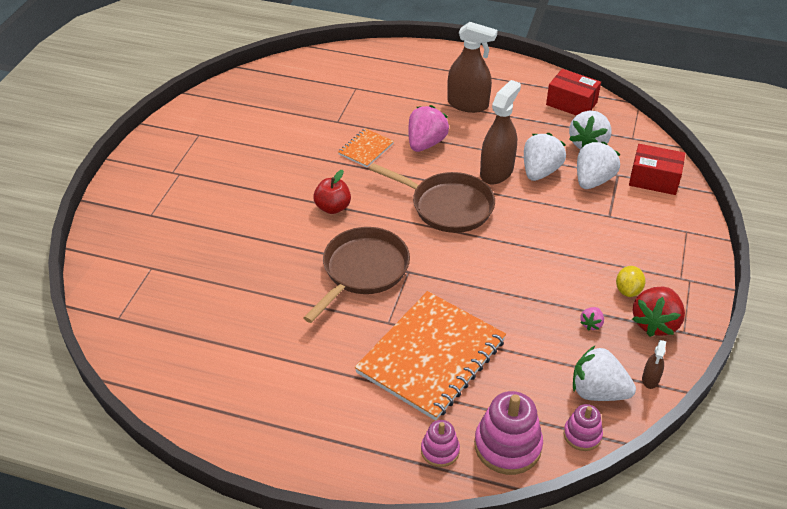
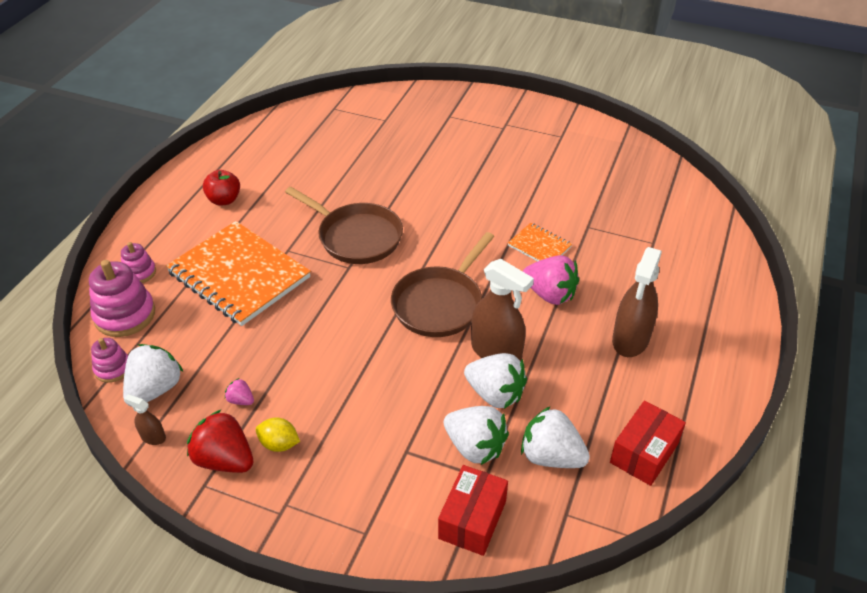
camera: 95 degrees right, 0 degrees up
(333, 207) = (447, 220): red apple -> red apple (224, 200)

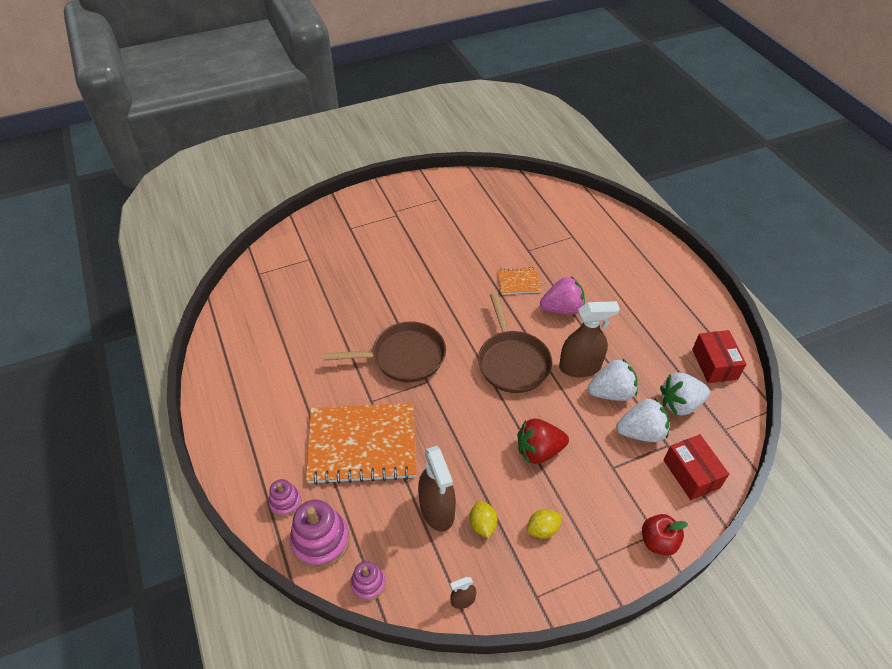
camera: 45 degrees left, 5 degrees up
(155, 389) = (418, 569): white strawberry -> none
(224, 200) = (272, 399): red apple -> red apple (658, 541)
(225, 459) = (525, 569): red strawberry -> red strawberry (539, 451)
(241, 400) = (482, 524): pink strawberry -> yellow lemon
(630, 339) = (632, 304): brown spray bottle -> brown spray bottle (437, 510)

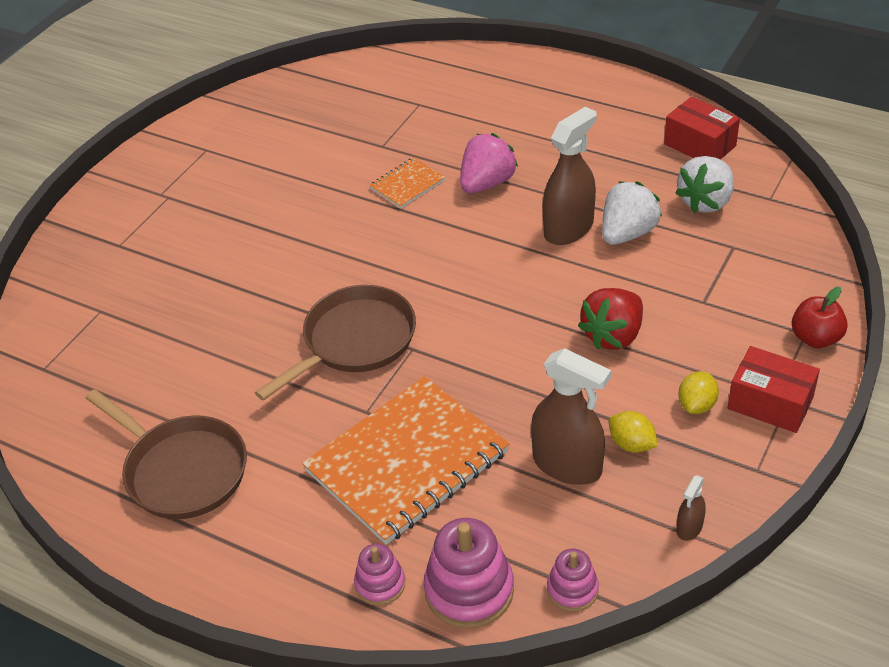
camera: 35 degrees left, 5 degrees down
(512, 362) = (489, 268): brown pan -> brown pan (182, 470)
(641, 432) = (696, 251): white strawberry -> none
(691, 474) = (782, 258): red box -> red box (770, 403)

